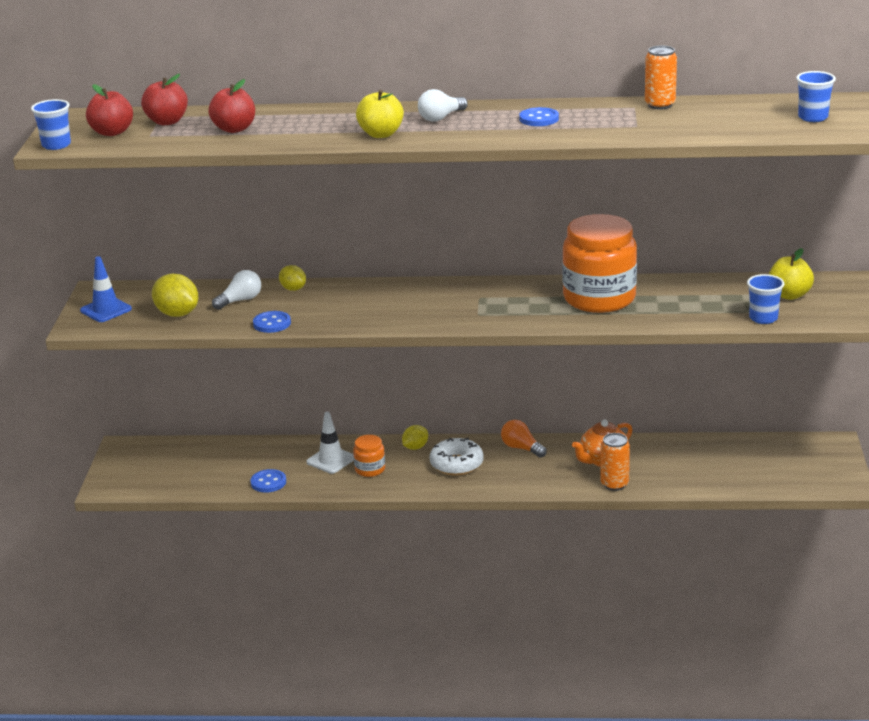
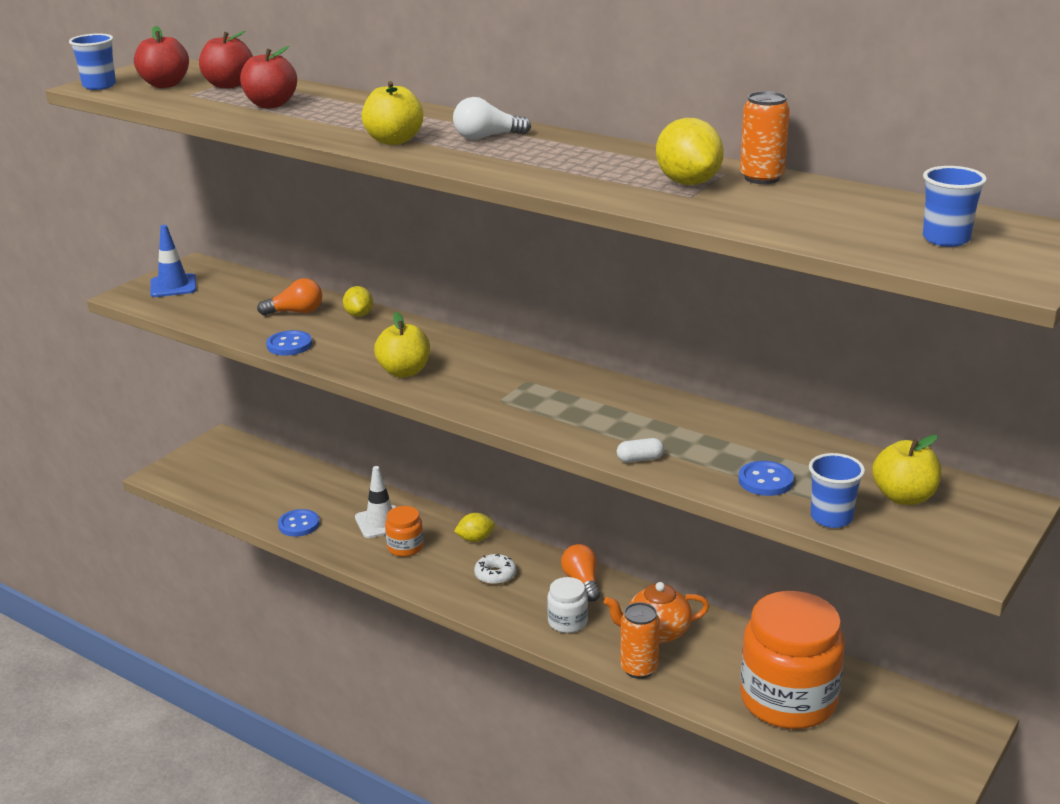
camera: 30 degrees right, 0 degrees up
(177, 314) = (224, 308): yellow lemon -> yellow lemon (688, 182)
(240, 300) = (296, 312): white light bulb -> orange light bulb
(385, 316) = (404, 372): none -> yellow apple
(456, 464) = (495, 575): white donut -> white donut, size x0.63
(539, 119) = (589, 162): blue button -> blue button (765, 481)
(539, 474) = (567, 622): none -> white jar
(599, 298) = (657, 424): orange jar -> orange jar (788, 700)
(615, 321) = (640, 459): none -> white capsule

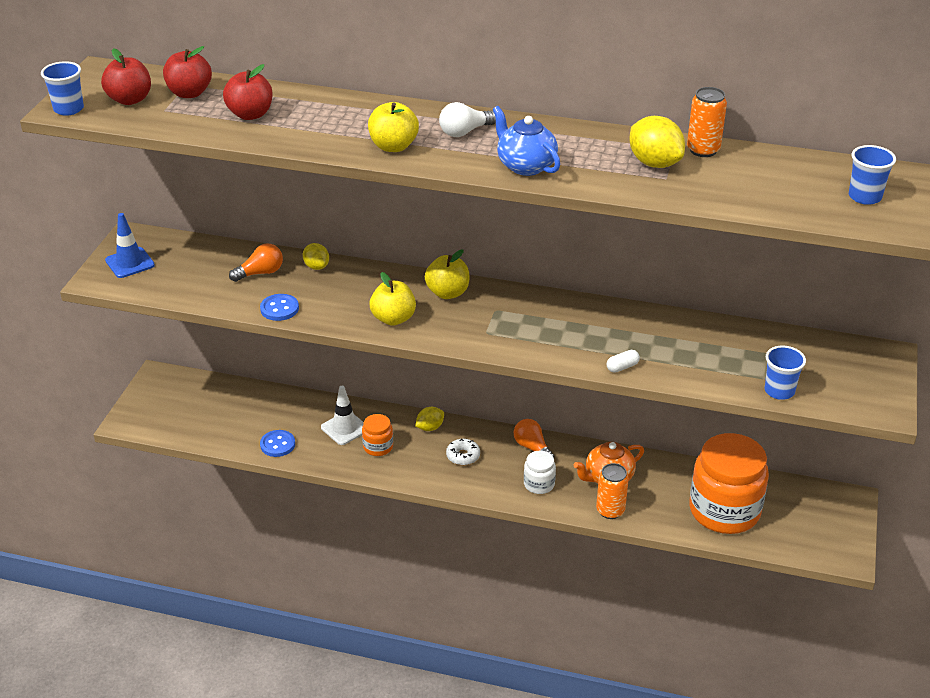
camera: 20 degrees left, 10 degrees up
(527, 169) = (525, 166): none -> blue teapot
(765, 481) = (719, 368): blue button -> none
(904, 497) = (817, 363): yellow apple -> yellow apple (447, 293)

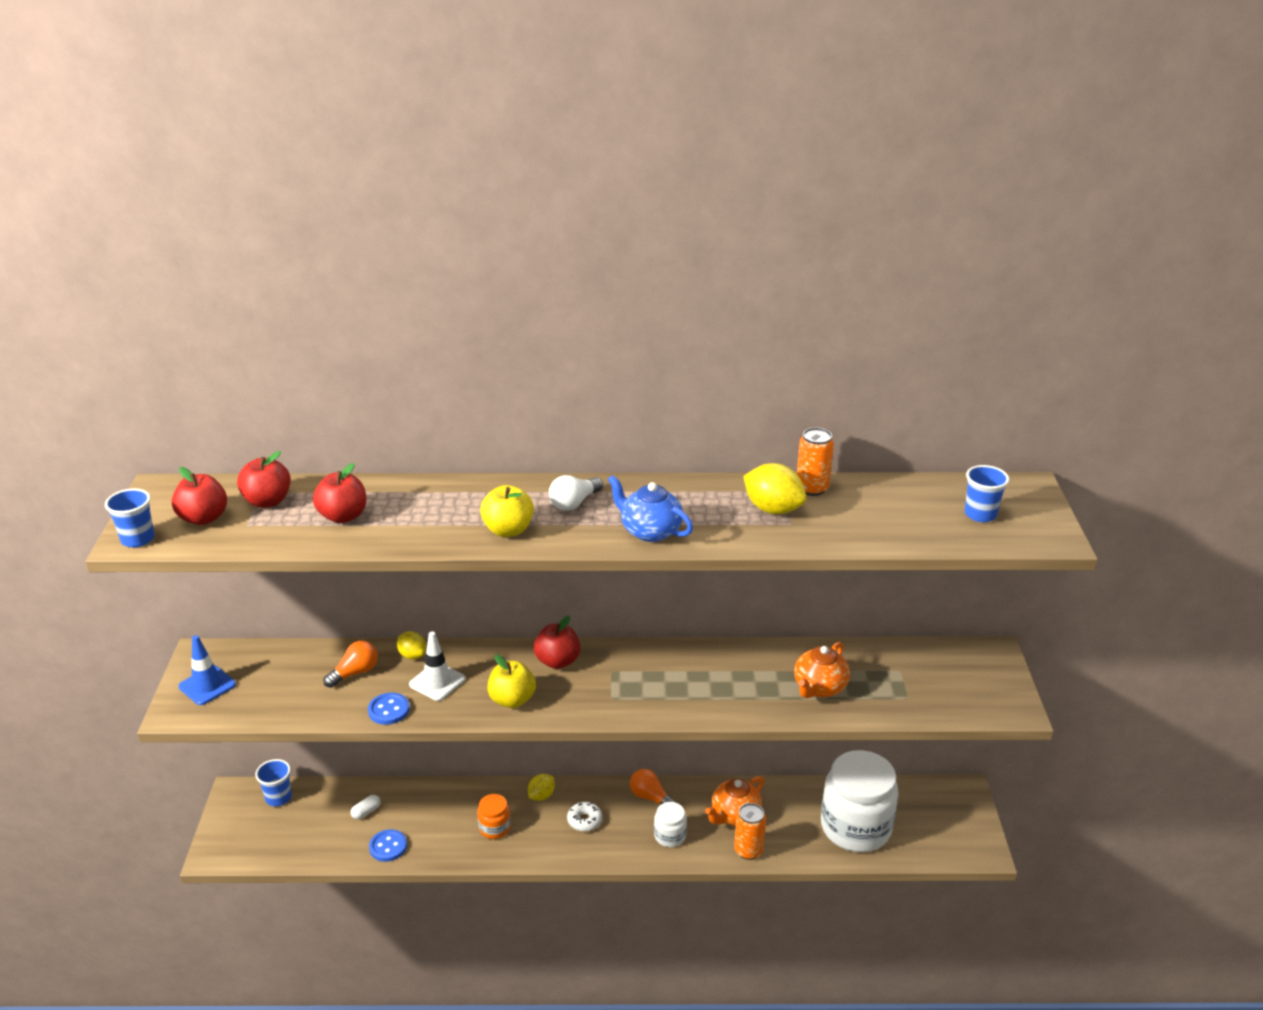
camera: 15 degrees left, 5 degrees down
(345, 428) = (454, 814): white traffic cone -> white traffic cone (437, 682)
(447, 293) = (557, 661): yellow apple -> red apple
(622, 367) = (758, 711): white capsule -> white capsule (366, 812)
(691, 357) = (819, 688): none -> orange teapot
(724, 511) = (855, 827): orange jar -> white jar
(779, 391) = (914, 709): blue cup -> blue cup (278, 797)

